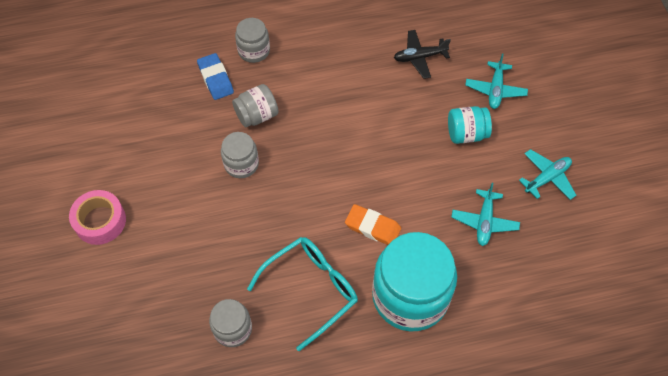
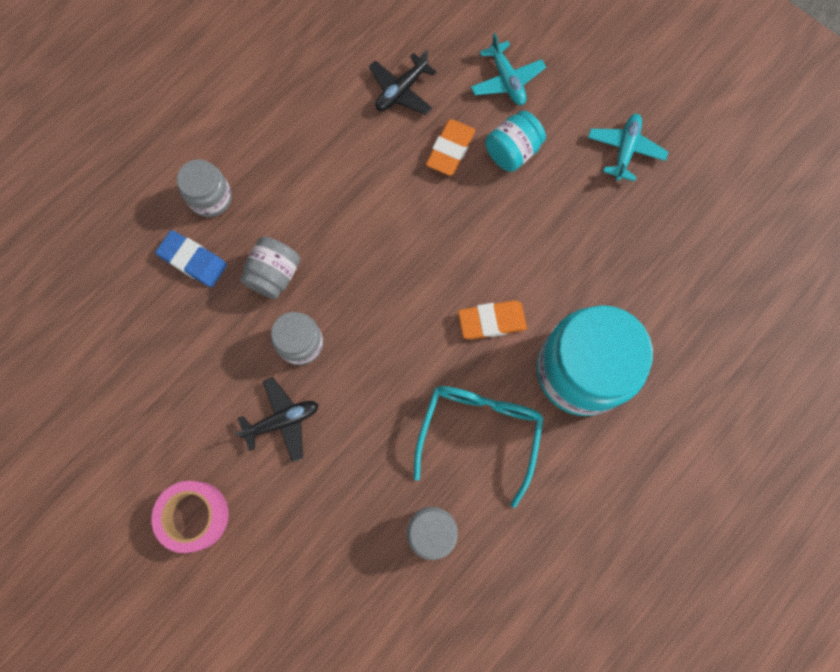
camera: 35 degrees left, 15 degrees up
(195, 201) = (282, 420): none -> black plane
(425, 109) = (450, 150): none -> orange eraser
(484, 221) = (597, 239): turquoise plane -> none

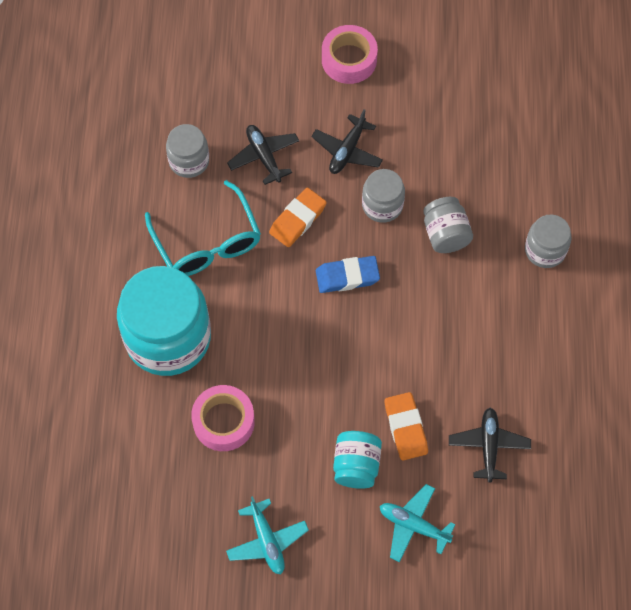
camera: 140 degrees right, 10 degrees down
(193, 260) = (511, 200): blue eraser -> blue eraser (347, 277)
(360, 477) = (264, 156): none -> black plane
(492, 321) = (261, 322): orange eraser -> orange eraser (297, 220)
(588, 263) = (223, 421): none -> pink tape

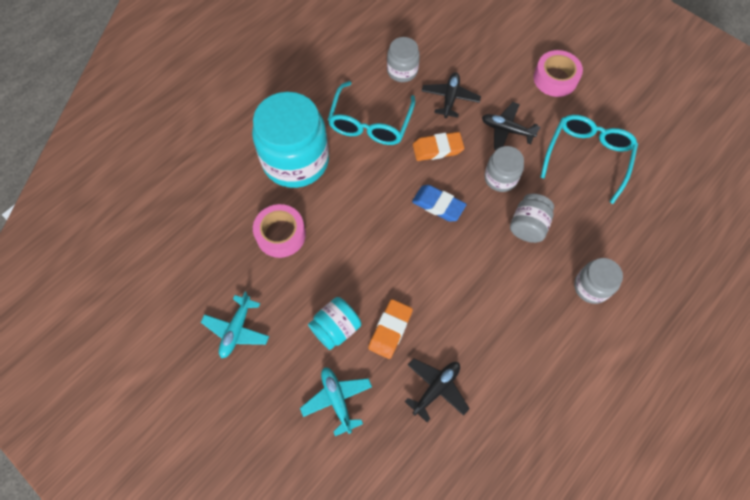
camera: 40 degrees right, 0 degrees up
(347, 151) = (506, 130): black plane -> black plane turned 45 degrees clockwise
(444, 123) = (587, 157): none -> turquoise glasses

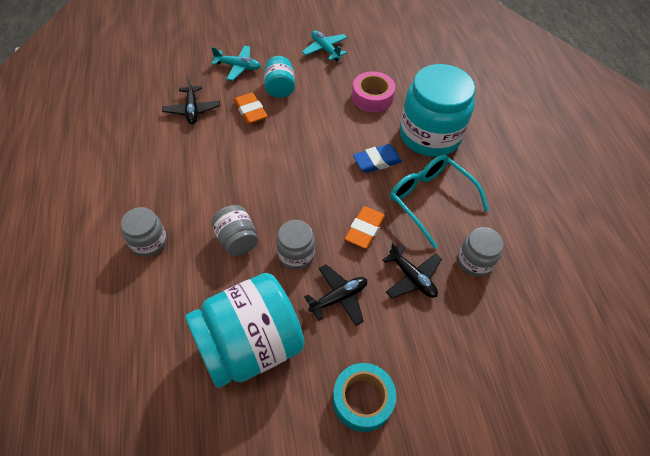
camera: 125 degrees right, 10 degrees down
(438, 205) = (312, 194): blue eraser -> blue eraser (377, 161)
(555, 79) = (362, 399): pink tape -> turquoise tape
(587, 157) = (250, 345): turquoise glasses -> turquoise jar

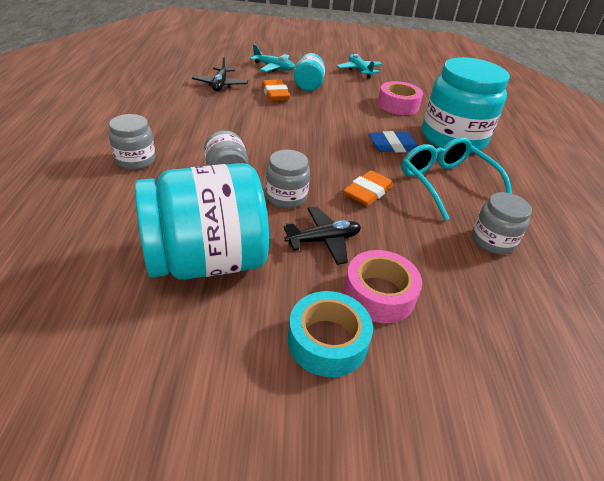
camera: 10 degrees right, 15 degrees down
(393, 343) = (379, 294): none -> pink tape
(412, 277) = (414, 240): black plane -> none

